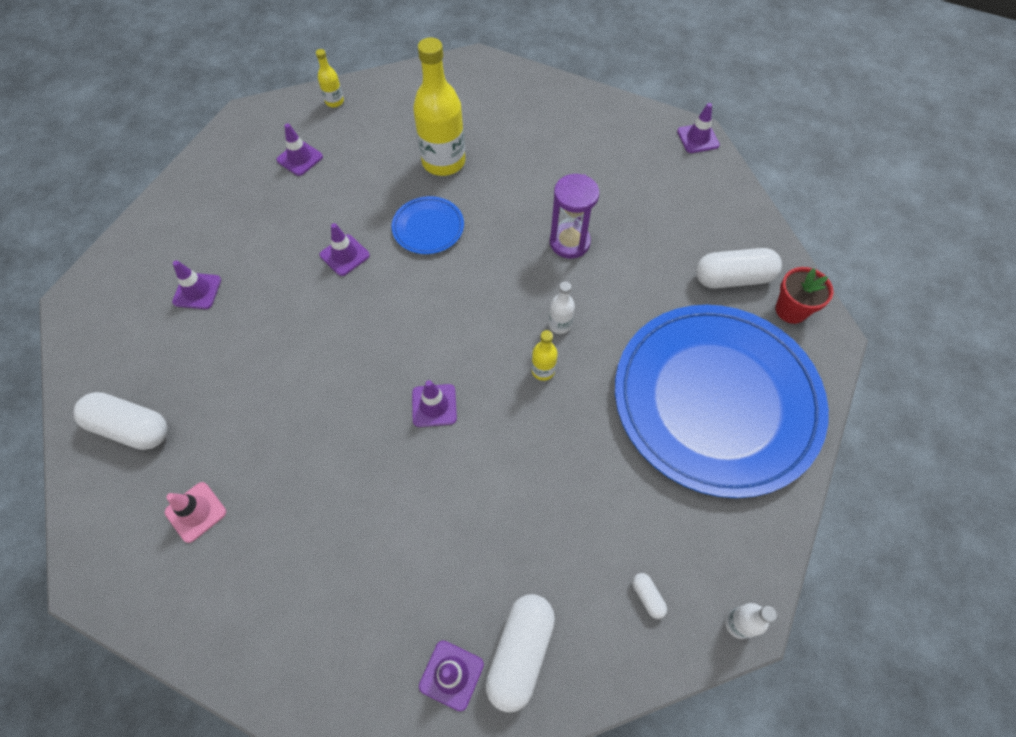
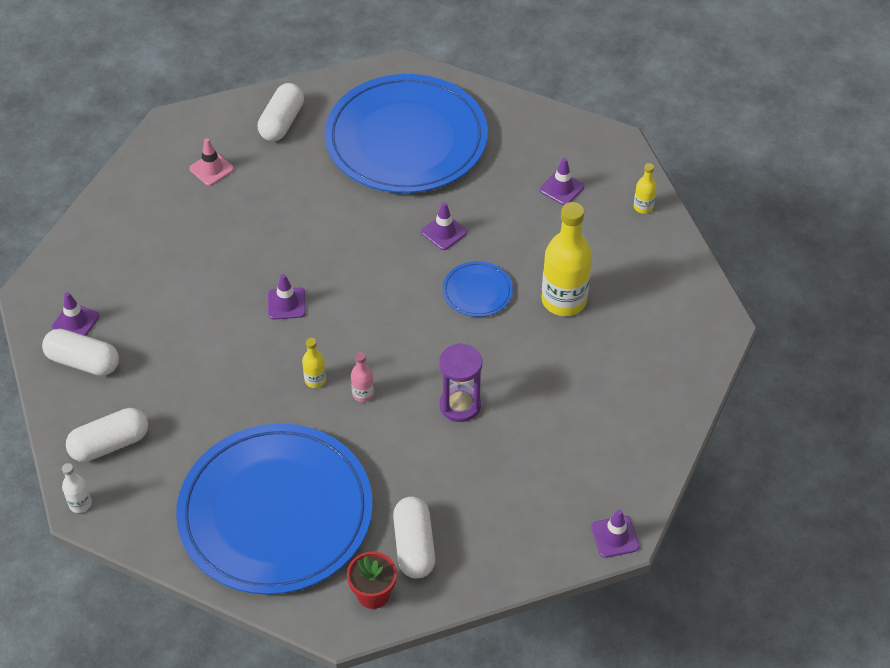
camera: 90 degrees right, 10 degrees down
(197, 291) = (406, 139): purple traffic cone -> blue plate
(560, 325) = (363, 394): white bottle -> pink bottle
(647, 597) = (110, 444): white capsule -> white capsule, size x2.28

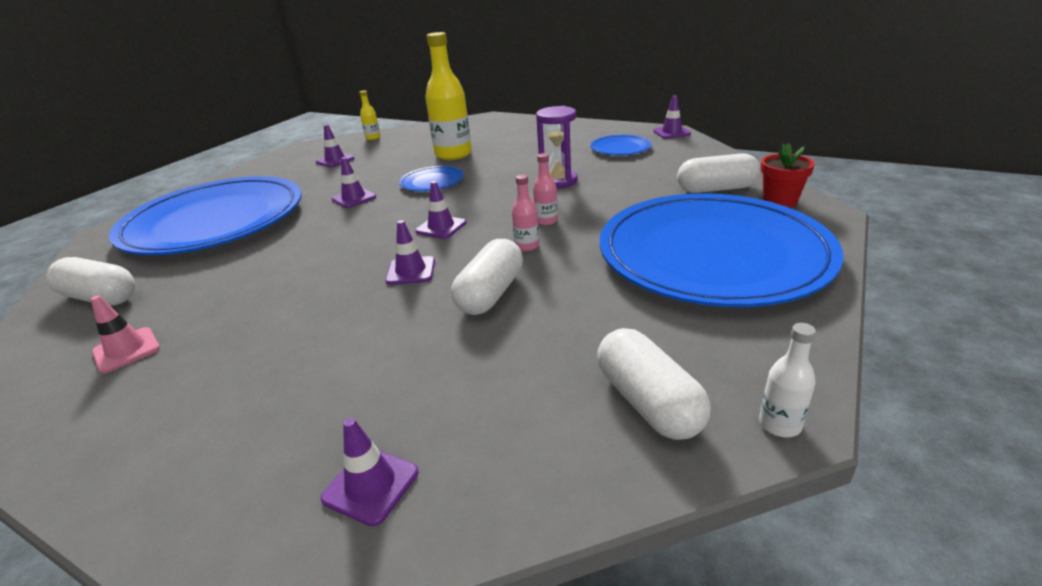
camera: 85 degrees left, 20 degrees down
(83, 362) = (471, 460): white capsule -> white capsule (491, 293)
(315, 380) = (527, 246): yellow bottle -> pink bottle
(364, 313) = (441, 227): none -> purple traffic cone
(559, 472) = (620, 148): none -> blue plate

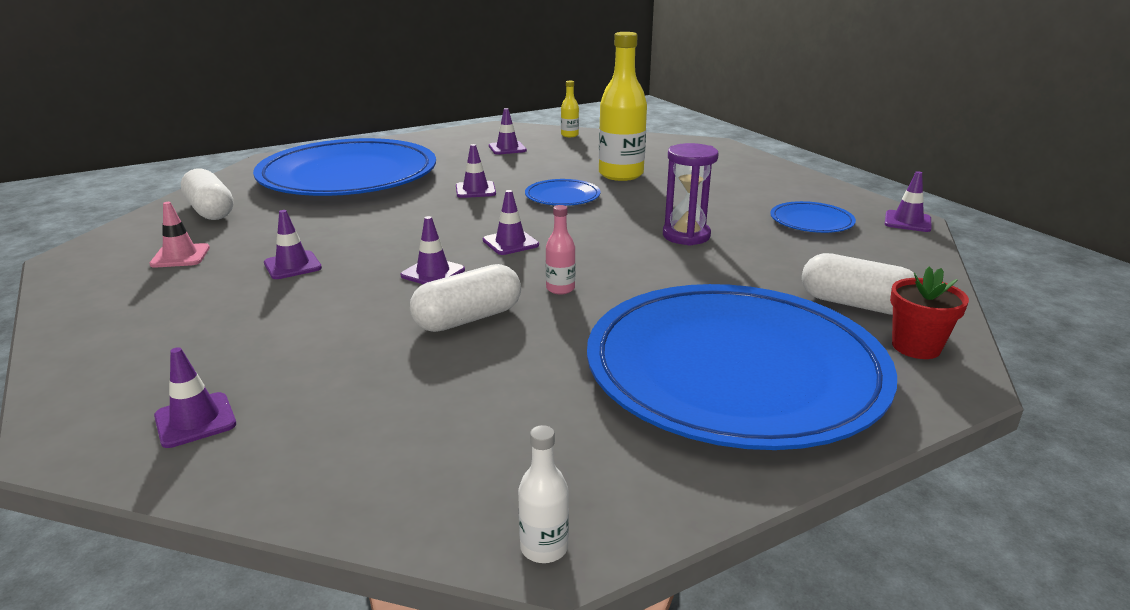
camera: 30 degrees right, 5 degrees down
(269, 313) = (292, 265): none -> purple traffic cone
(546, 221) = (614, 271): pink bottle -> none
(648, 402) = (461, 468): white capsule -> none

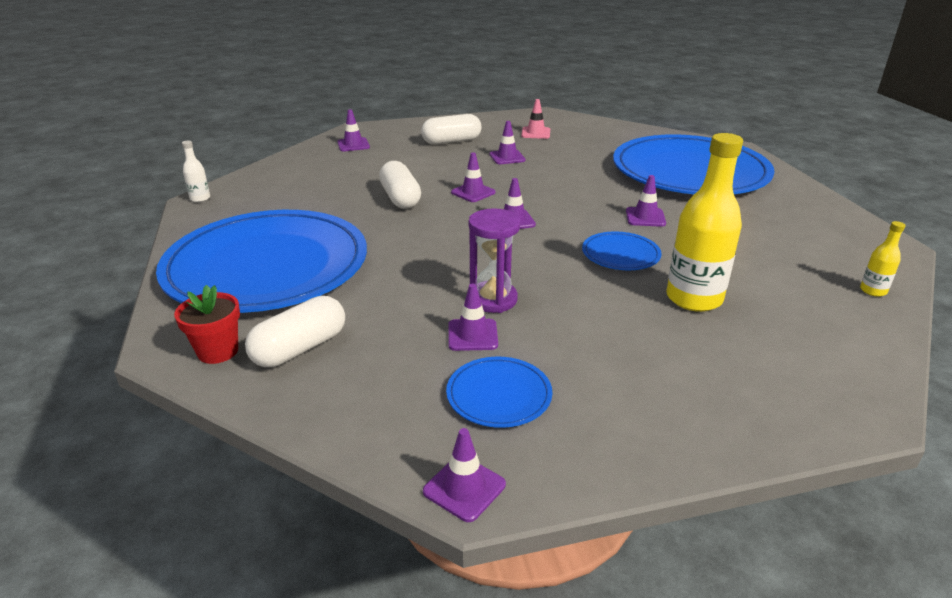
camera: 105 degrees right, 5 degrees up
(210, 211) = (612, 135): white capsule -> white capsule (451, 141)
(507, 148) = (794, 244): purple traffic cone -> purple traffic cone (472, 335)
(560, 289) = (421, 229): pink bottle -> none

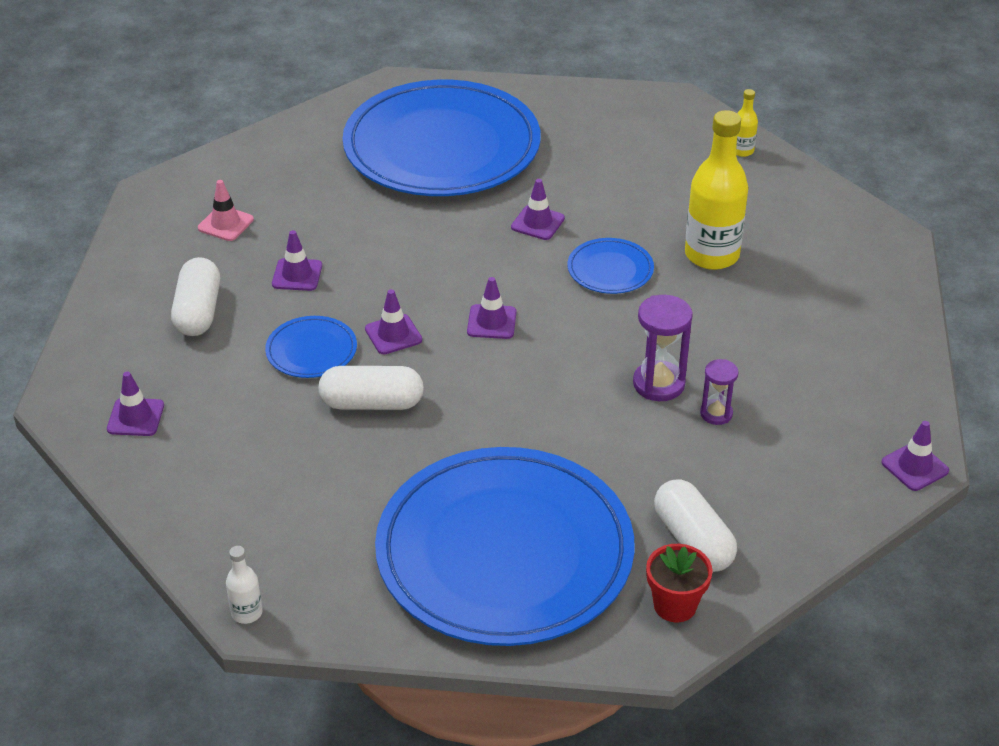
camera: 70 degrees left, 10 degrees up
(472, 335) = (716, 414): purple traffic cone -> purple hourglass
(499, 395) = (811, 420): blue plate -> blue plate (311, 350)

